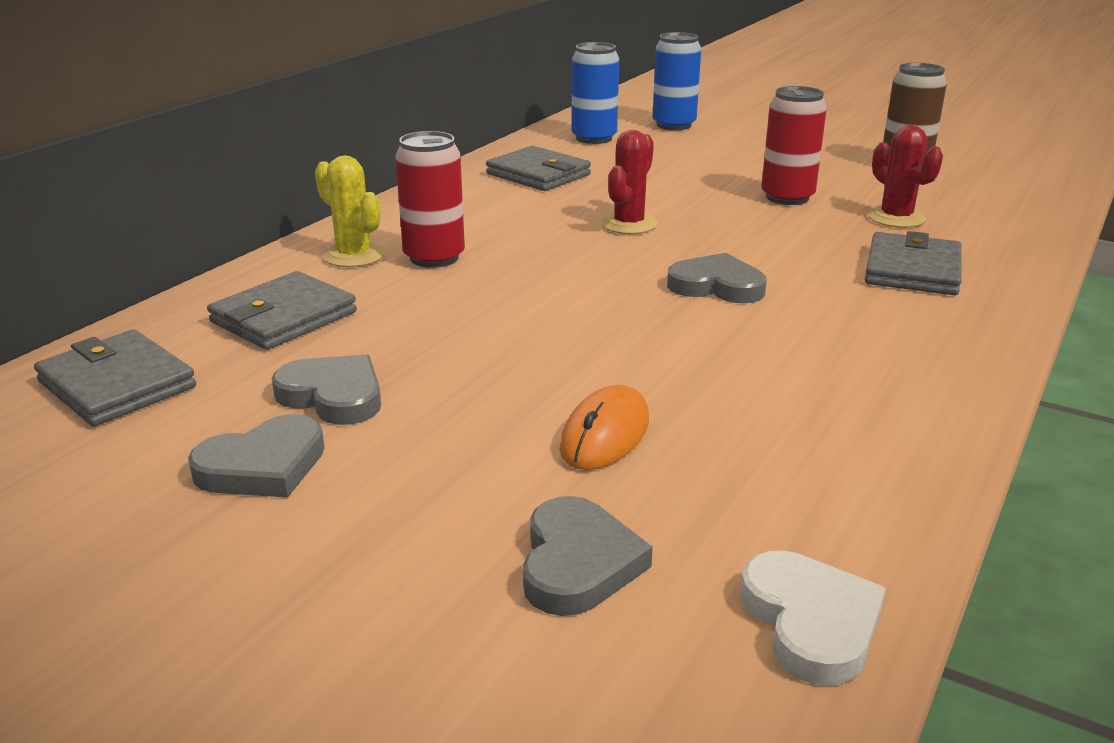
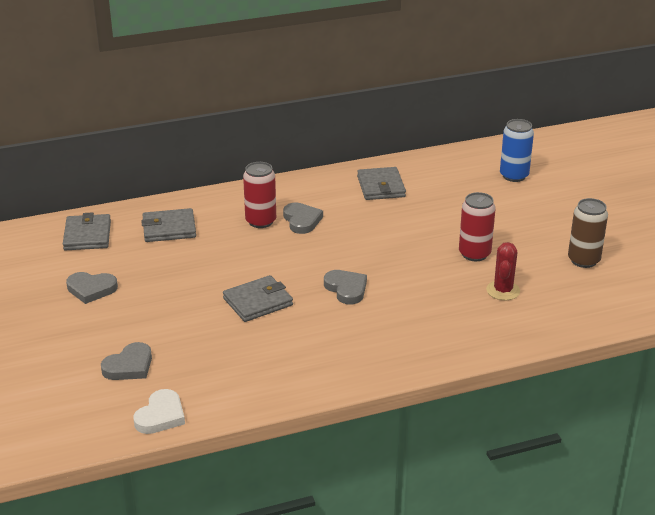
camera: 40 degrees right, 5 degrees up
(333, 396) = (141, 272): grey heart -> grey heart (301, 220)
(354, 256) = (232, 206): yellow cactus -> none
(594, 138) = (452, 170): blue can -> none
(605, 434) = (200, 330): orange mouse -> none
(629, 224) = (369, 238): red cactus -> none
(912, 270) = (446, 322): grey wallet -> grey wallet (258, 302)

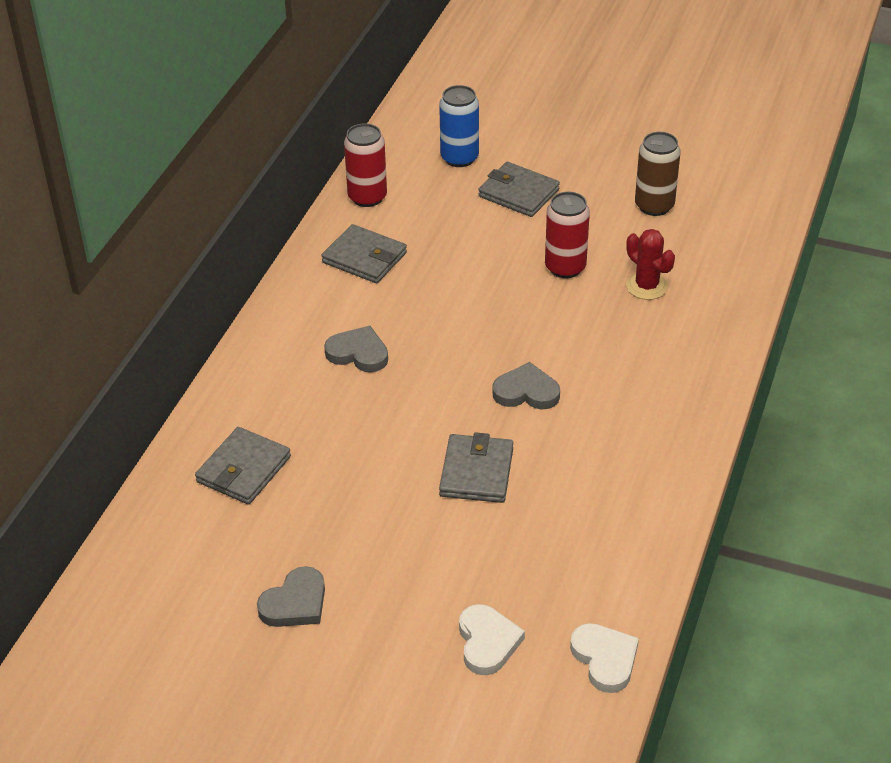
camera: 50 degrees left, 10 degrees up
(87, 235) = (170, 550): grey wallet -> grey wallet (518, 193)
(129, 366) = (487, 642): grey heart -> white heart
(260, 221) = (321, 386): red can -> red can (367, 197)

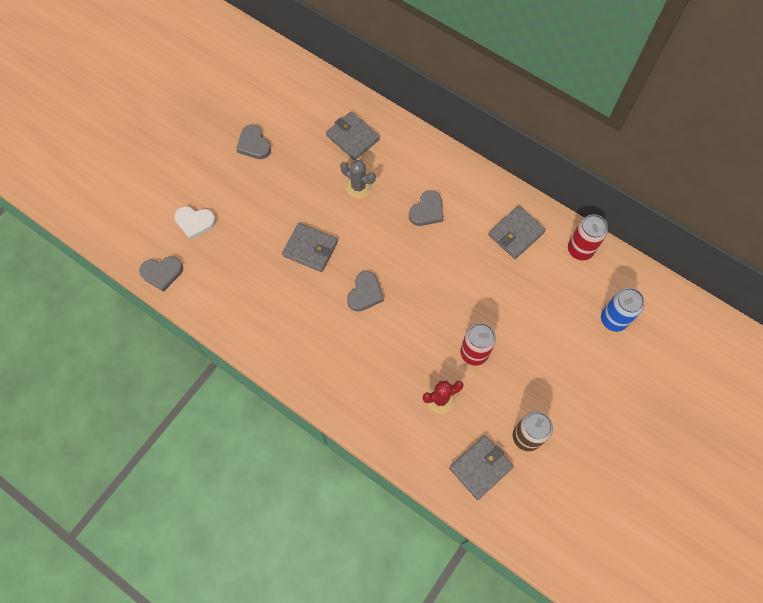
camera: 105 degrees right, 25 degrees up
(340, 440) = (358, 187): none -> grey cactus
(518, 193) = (563, 347): grey wallet -> grey wallet (480, 467)
(605, 659) = (162, 273): white heart -> grey heart

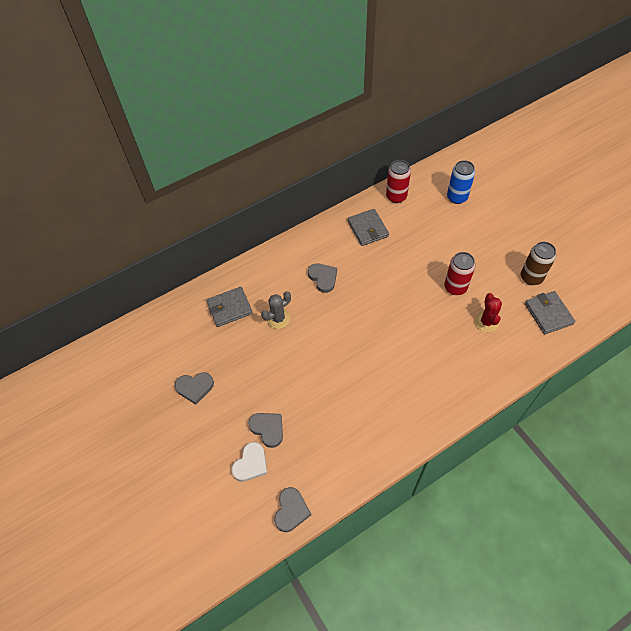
camera: 65 degrees left, 10 degrees down
(310, 249) = (320, 373): grey wallet -> none
(365, 293) = (378, 345): grey heart -> grey heart (268, 429)

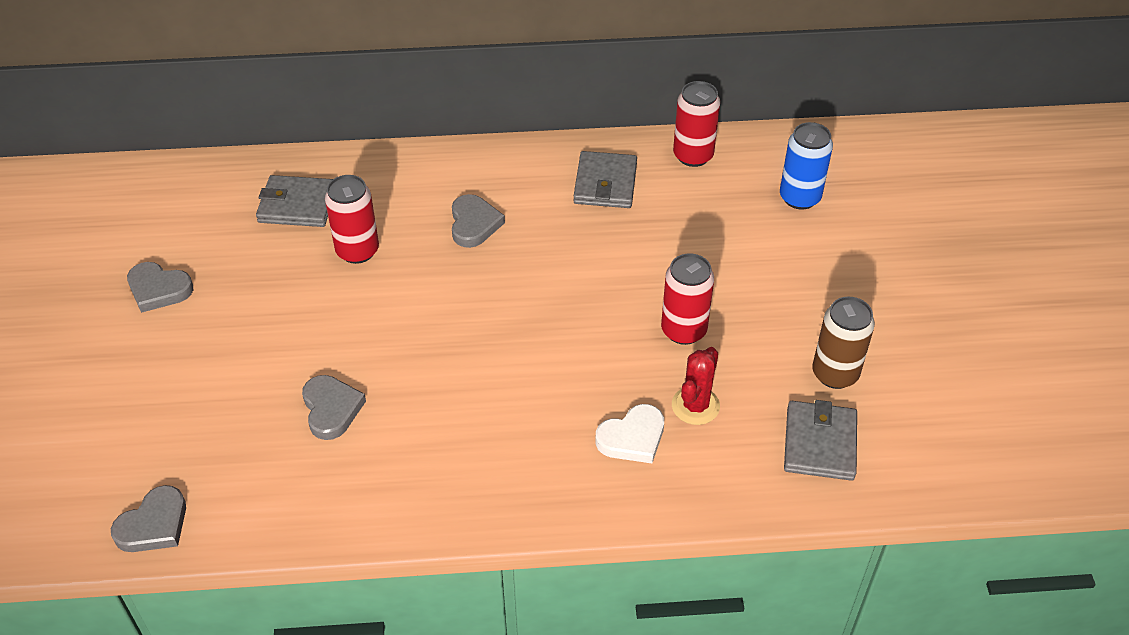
camera: 25 degrees right, 10 degrees down
(251, 464) = (150, 430): white heart -> white heart (632, 438)
(268, 429) = (214, 395): grey heart -> grey heart (331, 409)
(278, 318) = (357, 251): grey cactus -> red can

